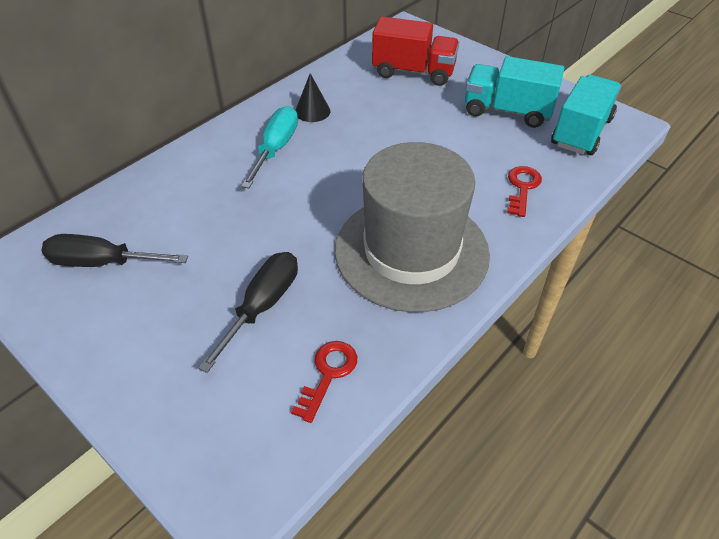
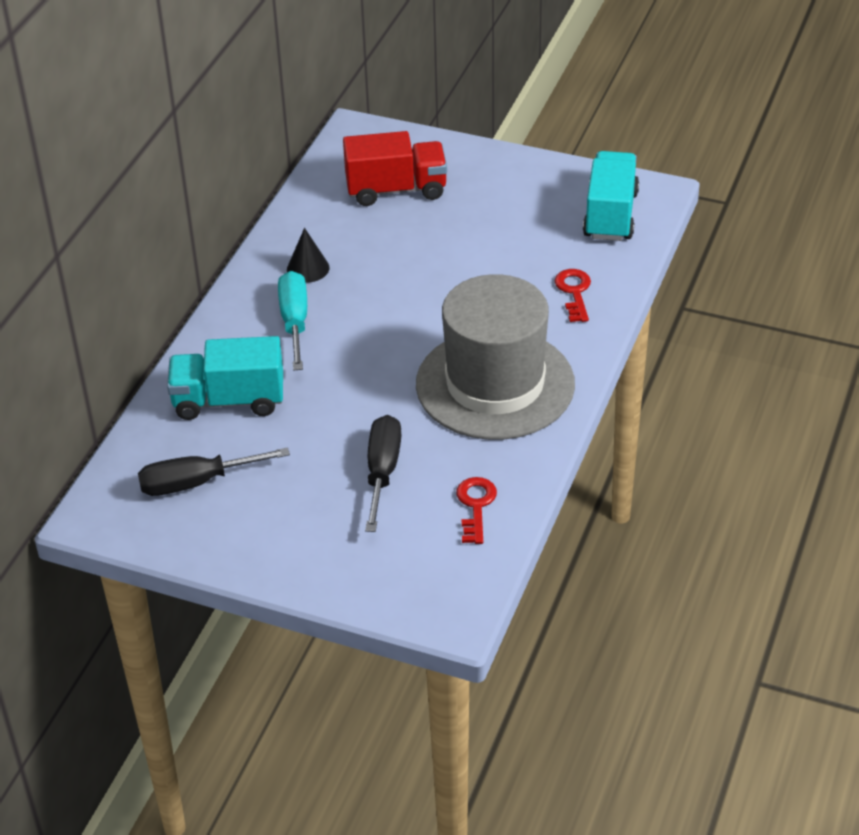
camera: 20 degrees left, 5 degrees down
(507, 111) = (523, 211): turquoise truck -> turquoise truck (229, 401)

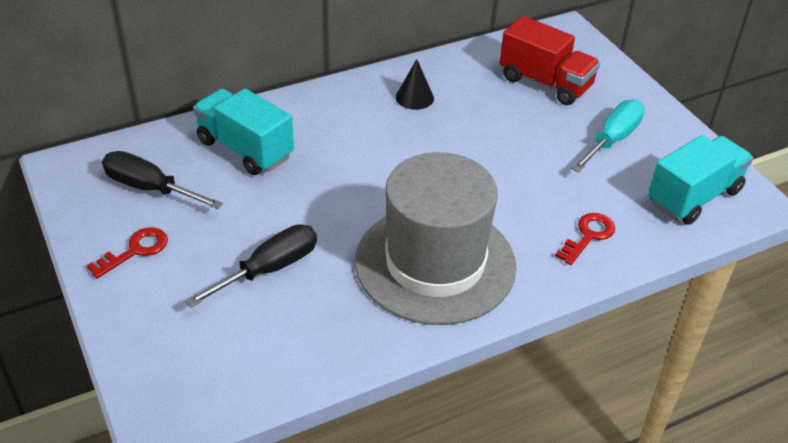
camera: 40 degrees right, 0 degrees up
(295, 321) = (358, 126): turquoise screwdriver -> turquoise screwdriver (612, 140)
(475, 506) = (296, 346): red key -> red key (135, 250)

